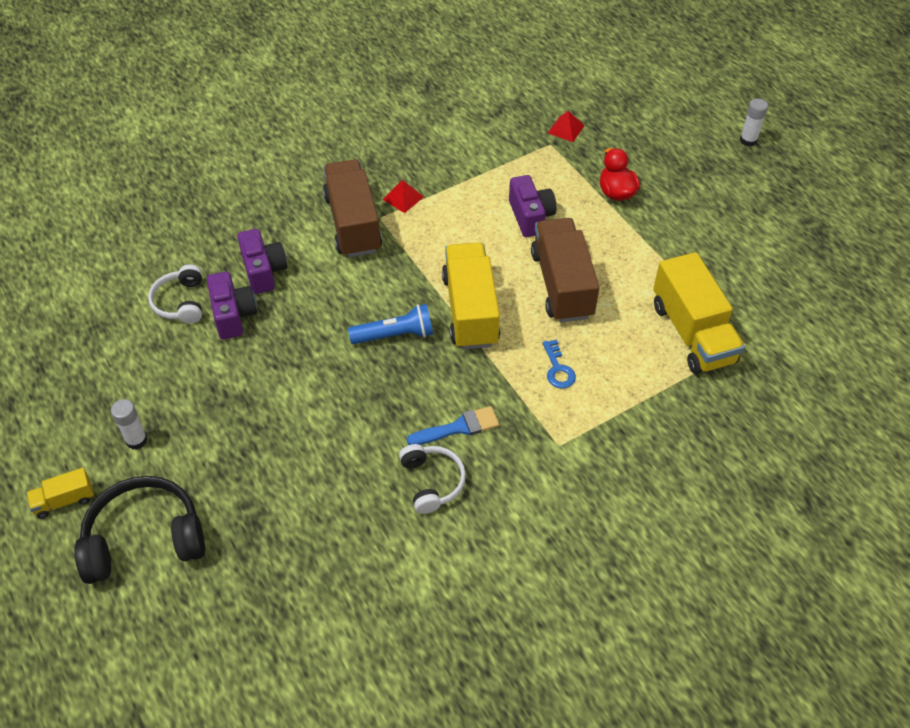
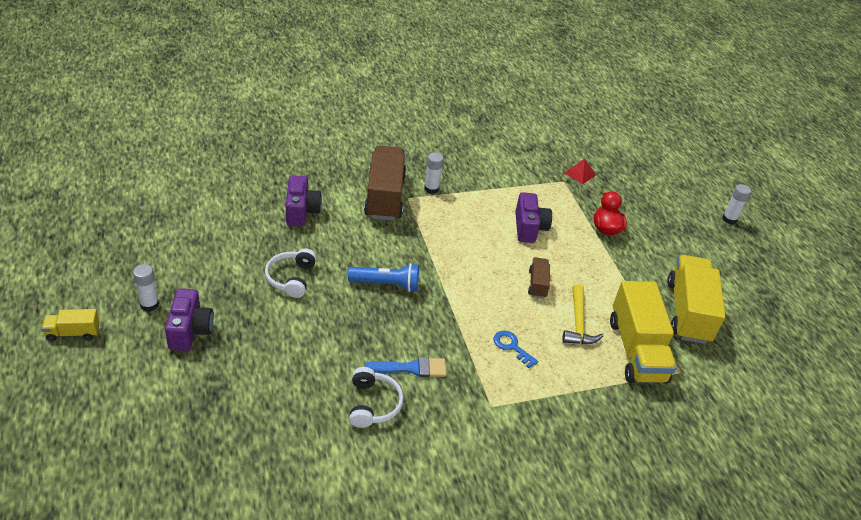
camera: 10 degrees right, 10 degrees down
(144, 538) = (121, 379): black headphones -> none
(180, 302) = (228, 216): white headphones -> white headphones (291, 278)
(233, 315) = (264, 236): purple camera -> purple camera (190, 330)
(403, 198) = (431, 189): red pyramid -> white glue stick
(470, 310) = (454, 283): yellow truck -> yellow truck (688, 312)
(558, 369) = (511, 347): blue key -> blue key turned 135 degrees clockwise
(562, 285) = (537, 284): brown truck -> brown truck, size x0.48
(621, 319) = (578, 323): none -> yellow hammer

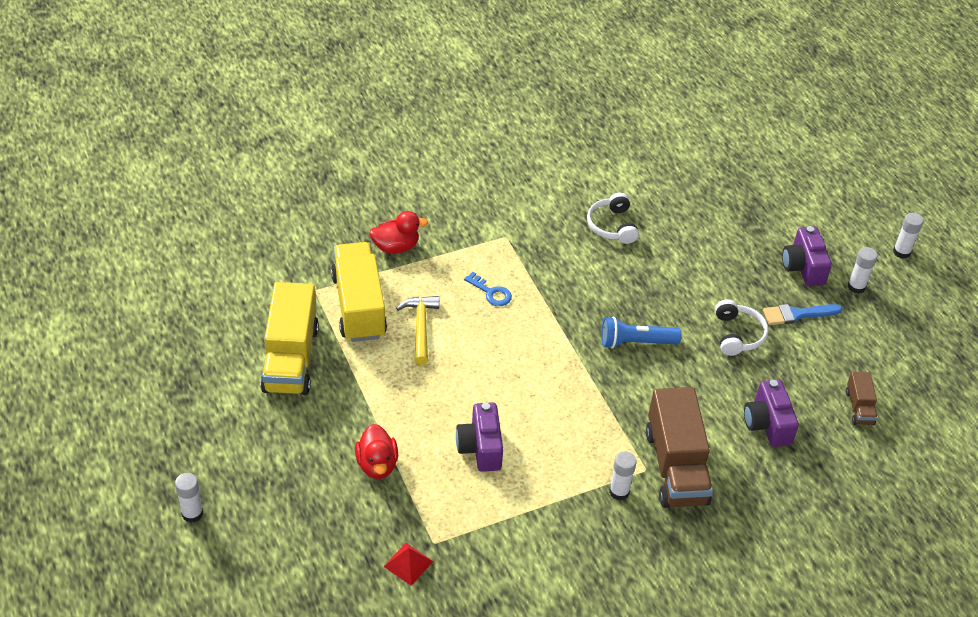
camera: 175 degrees right, 5 degrees up
(73, 333) = (901, 252): yellow truck -> white glue stick
(411, 368) = (586, 260): blue brush -> blue brush (797, 314)
(537, 284) = (467, 368): brown truck -> brown truck (859, 407)
(607, 408) = (396, 247): none -> red duck

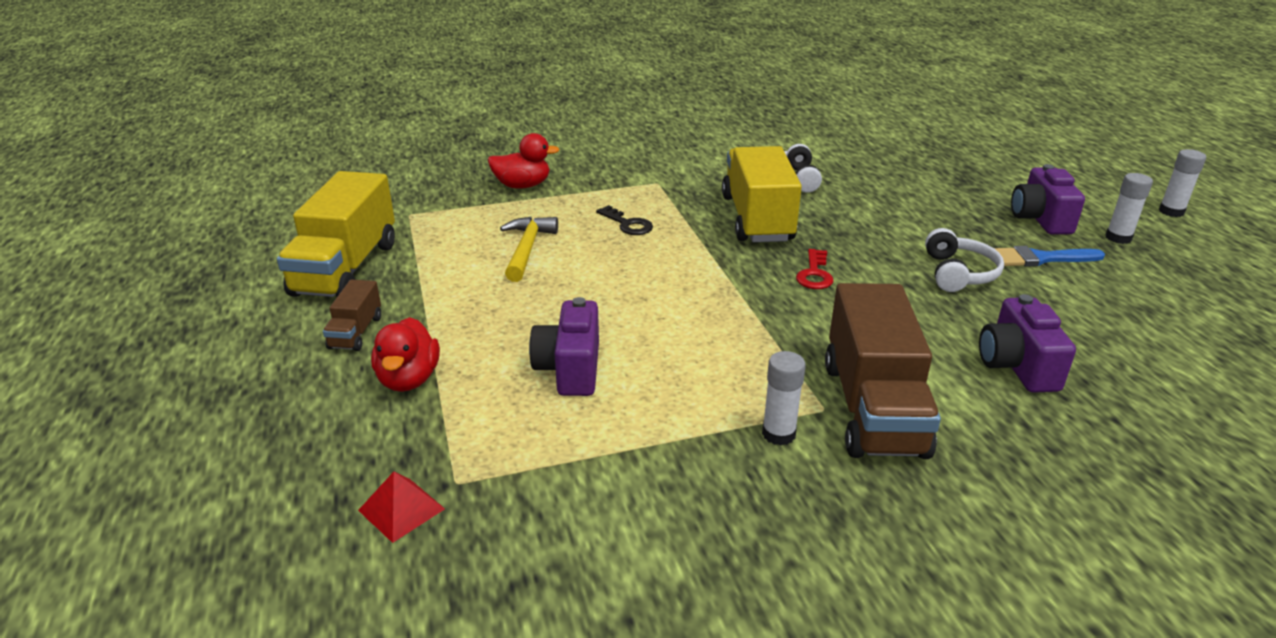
camera: 10 degrees right, 15 degrees down
(192, 513) = (101, 420): white glue stick -> none
(359, 306) = (456, 229): yellow truck -> yellow truck (757, 218)
(491, 293) = (628, 224): blue key -> black key
(636, 342) = (814, 274): blue flashlight -> red key
(859, 407) = (1161, 355): brown truck -> brown truck (356, 332)

